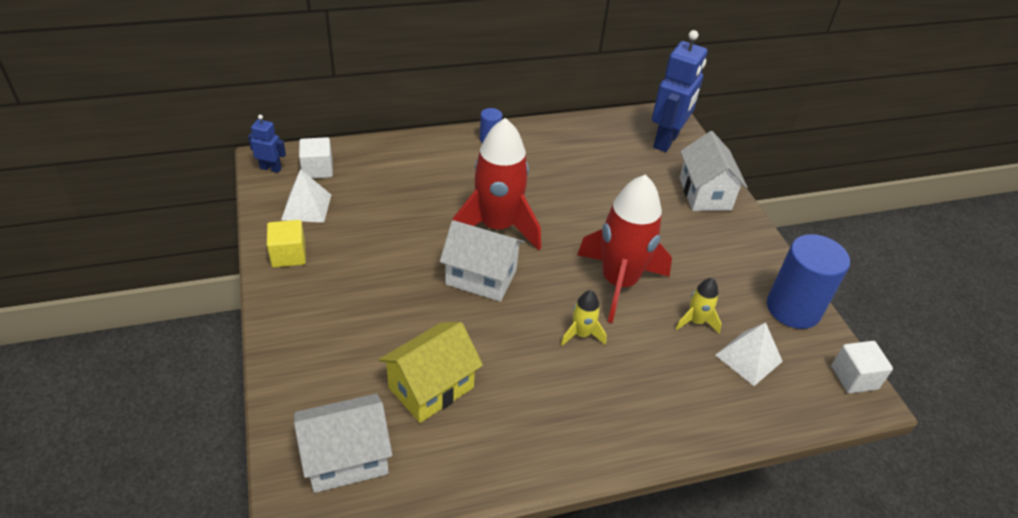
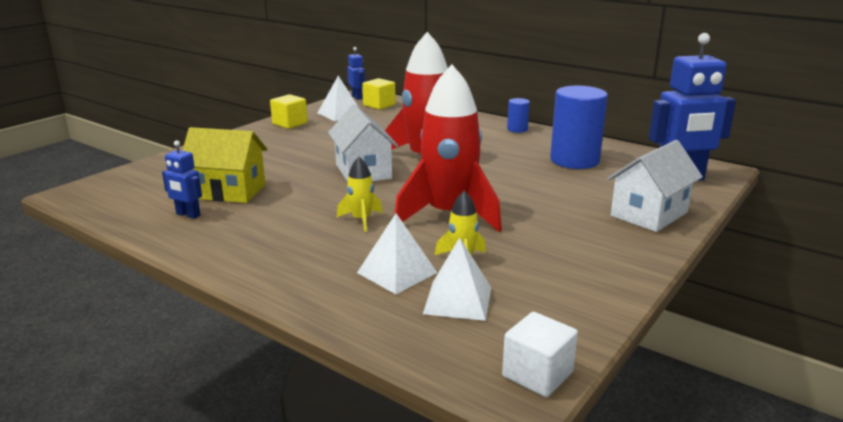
camera: 55 degrees right, 20 degrees down
(317, 169) = (379, 105): white cube -> yellow cube
(346, 458) = (135, 189): white house -> none
(459, 441) = (188, 215): none -> blue robot
(687, 365) = (397, 272): none -> white pyramid
(793, 308) = (578, 305): blue cylinder -> blue cylinder (574, 160)

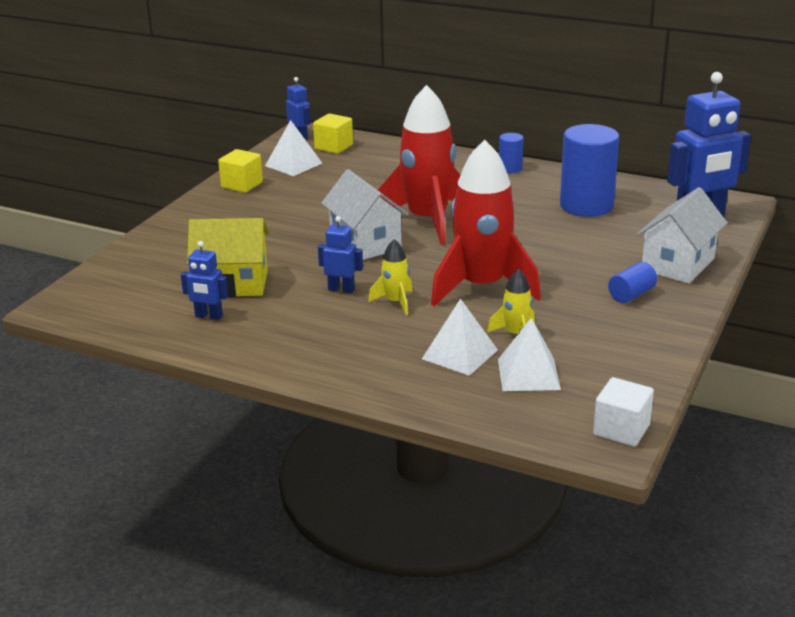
camera: 10 degrees left, 5 degrees up
(319, 205) = (341, 289): none -> blue robot
(593, 236) = (631, 295): none -> blue cylinder

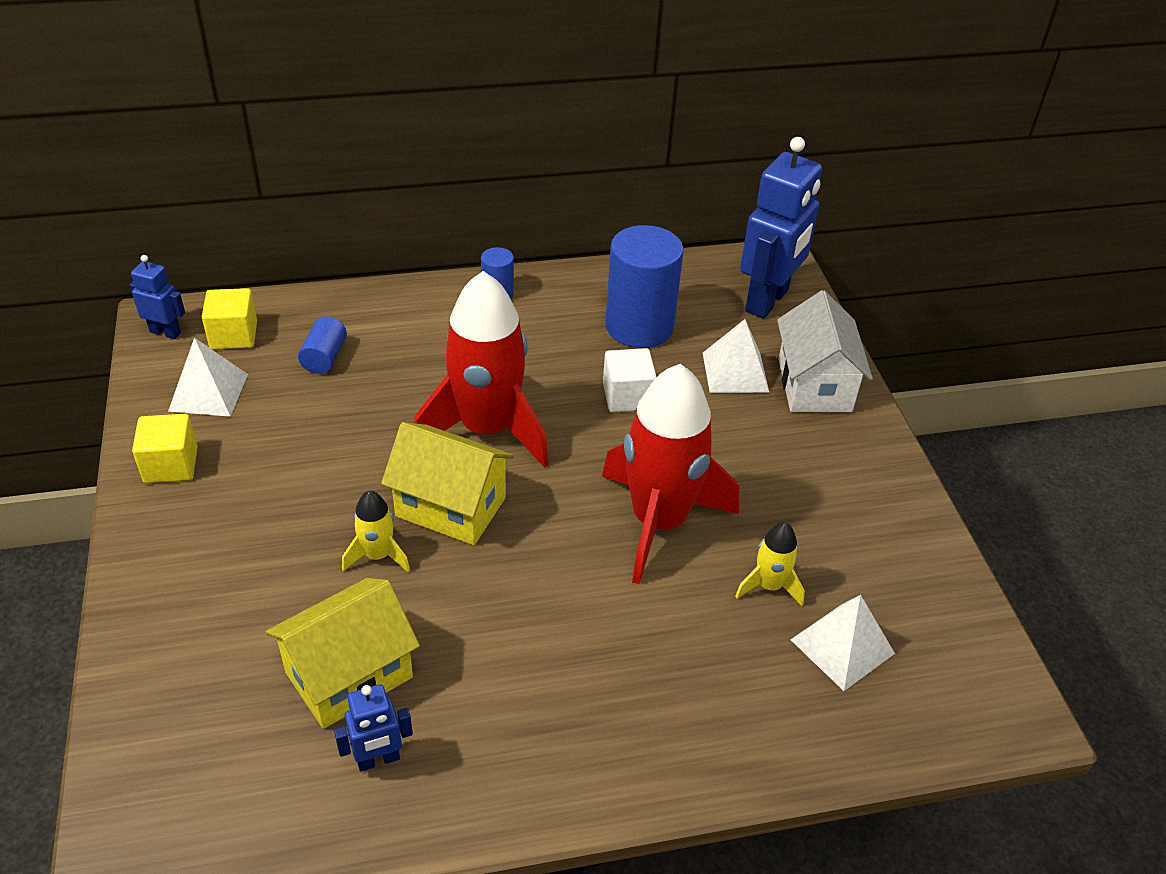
camera: 40 degrees left, 15 degrees up
(341, 289) = (503, 610): blue robot -> none
(365, 243) = (451, 507): white house -> yellow house
(395, 302) = (589, 600): yellow rocket -> yellow rocket (378, 555)
(460, 354) = (744, 654): white pyramid -> white pyramid (735, 372)
(621, 430) = (1004, 683): white cube -> white cube (627, 396)
(631, 295) = (817, 457): blue cylinder -> blue cylinder (324, 357)

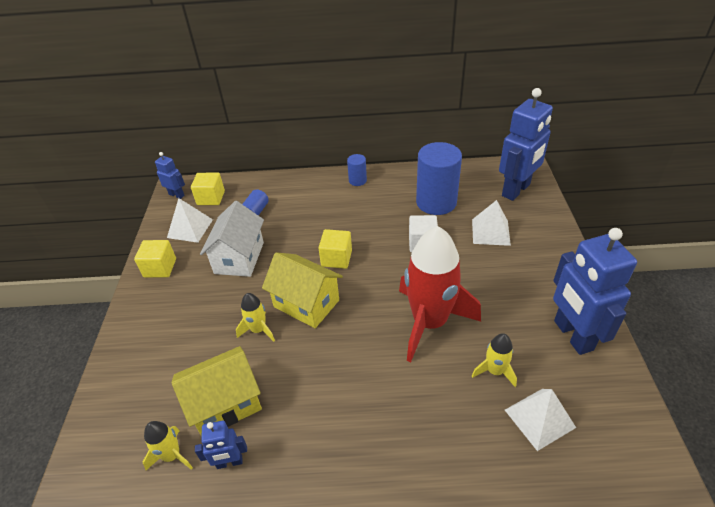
camera: 15 degrees right, 0 degrees up
(279, 761) = (172, 455): none -> yellow rocket
(487, 429) = (336, 258): red rocket -> yellow cube
(814, 385) = (540, 242): white house -> white house (239, 258)
(877, 524) = (572, 335): none -> blue robot

